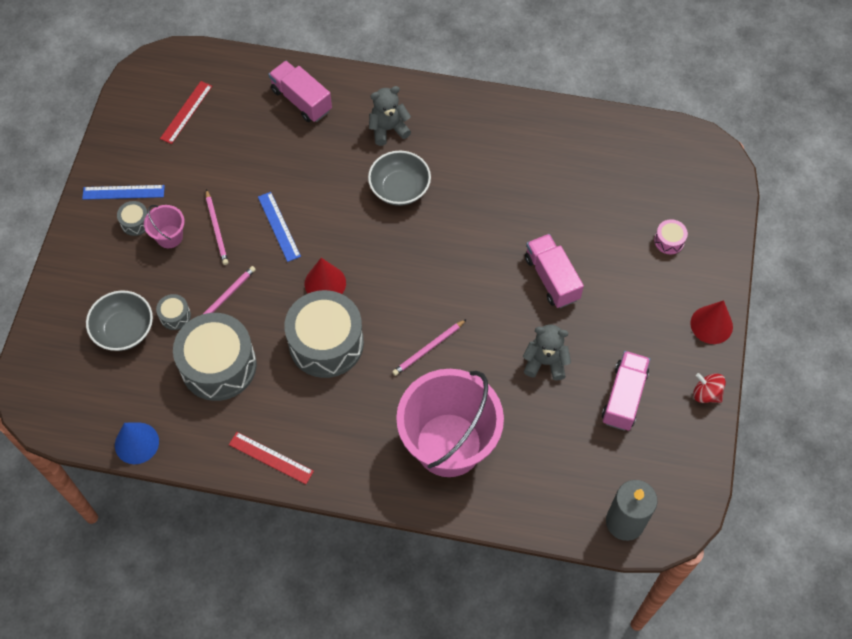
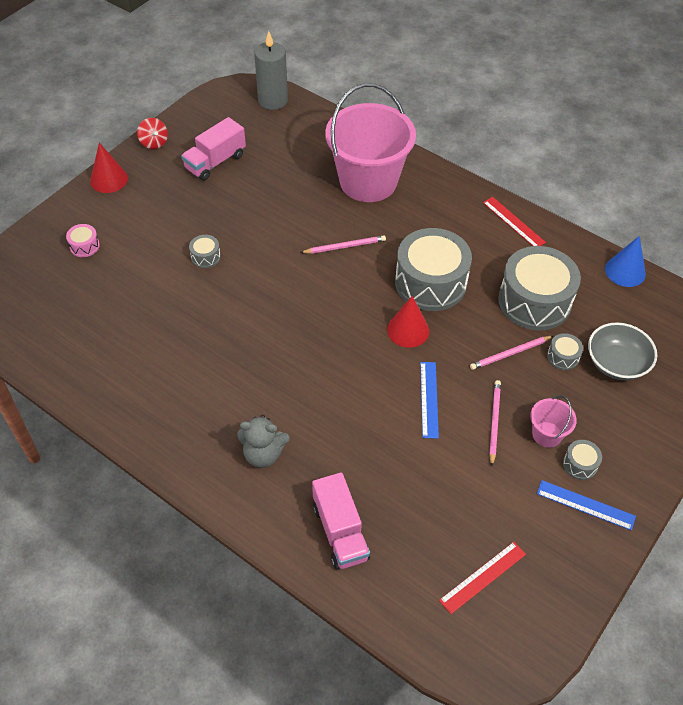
camera: 155 degrees left, 10 degrees down
(399, 188) = (289, 387): grey bowl -> none
(545, 362) = (257, 203): grey teddy bear -> none
(551, 278) = (205, 257): pink truck -> grey drum

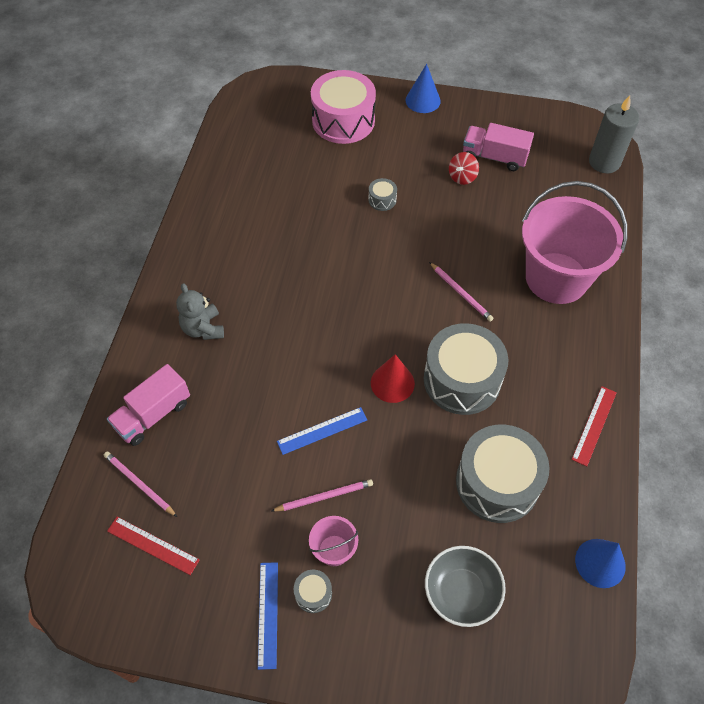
camera: 65 degrees right, 5 degrees up
(84, 246) = (343, 120): pink drum -> pink drum, size x2.39
(109, 179) = (423, 100): red cone -> blue cone
(154, 142) = (485, 108): red spinning top -> red spinning top (462, 177)
(510, 354) = (415, 482): pink pencil -> pink pencil (139, 484)
(563, 357) = (439, 534): grey drum -> none

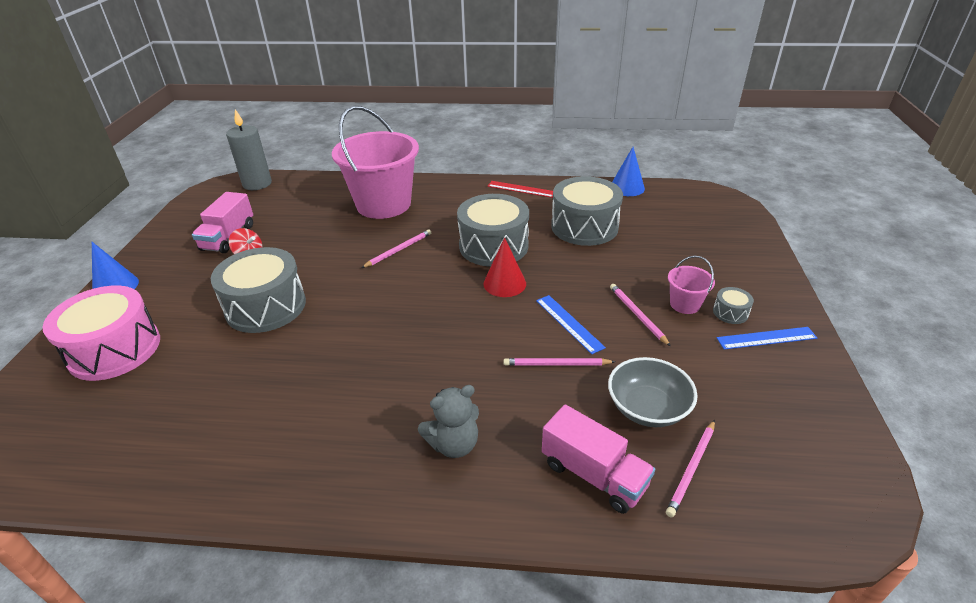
camera: 95 degrees left, 20 degrees down
(153, 545) = (755, 439): red ruler -> none
(269, 410) = (556, 364): none -> pink pencil
(382, 200) = (266, 306): grey drum -> grey drum, size x2.39
(461, 592) = (681, 239): grey bowl -> grey bowl (647, 408)

